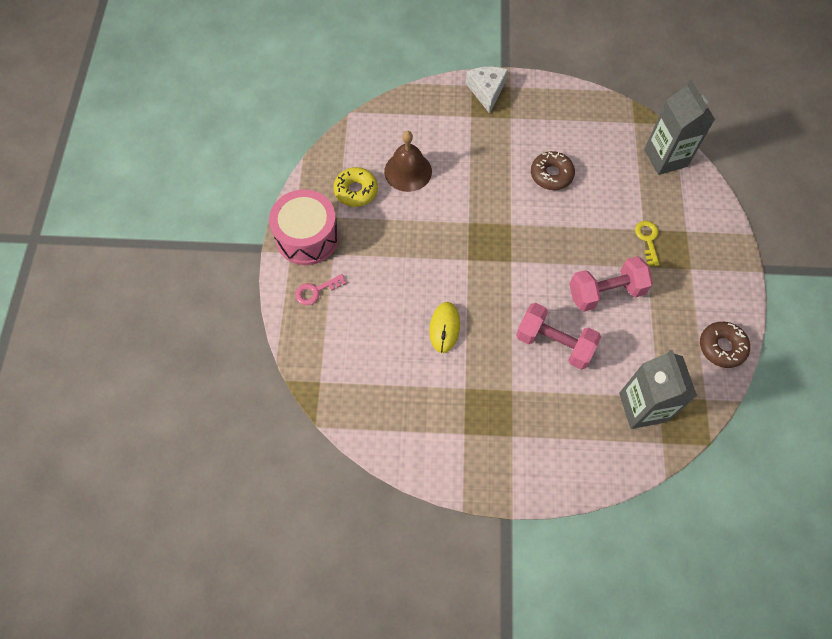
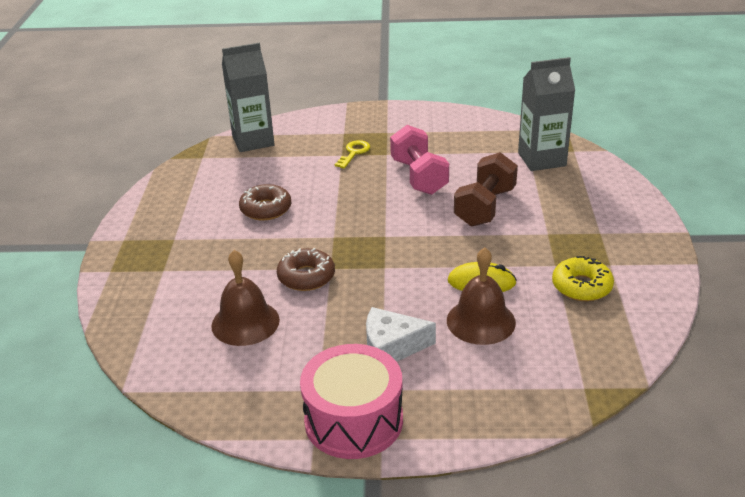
camera: 90 degrees left, 30 degrees down
(316, 291) = (445, 403): pink key -> none
(356, 191) = (273, 372): yellow donut -> yellow donut (581, 286)
(397, 322) = (481, 321): none -> brown bell
(486, 91) = (124, 258): white cheese -> white cheese (392, 346)
(554, 343) = (485, 207): pink dumbbell -> brown dumbbell
(647, 239) = (354, 153): yellow key -> yellow key turned 120 degrees clockwise
(722, 347) = (469, 120): brown donut -> brown donut (306, 277)

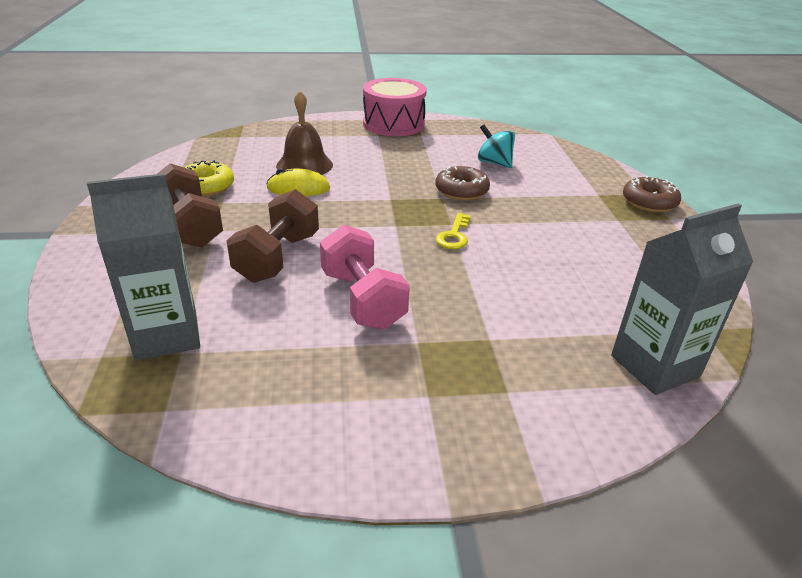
camera: 170 degrees right, 0 degrees up
(245, 322) = (494, 163): brown bell -> turquoise spinning top
(266, 209) = (545, 251): brown donut -> brown donut (649, 202)
(354, 153) = (471, 342): yellow key -> yellow key (454, 236)
(392, 346) = (375, 152): white cheese -> none
(571, 236) = (190, 227): none -> brown dumbbell

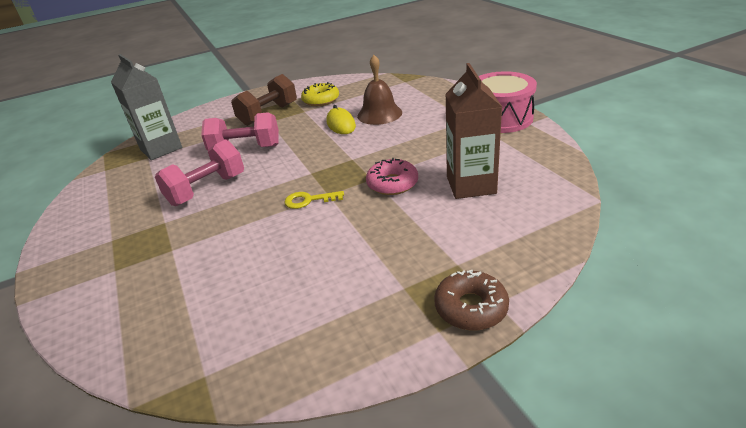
camera: 75 degrees right, 0 degrees up
(277, 257) = (245, 149): brown dumbbell -> pink dumbbell
(461, 191) = (392, 183): brown donut -> pink donut
(494, 163) = (471, 185): turquoise spinning top -> brown carton
(655, 366) = (144, 343): grey carton -> none

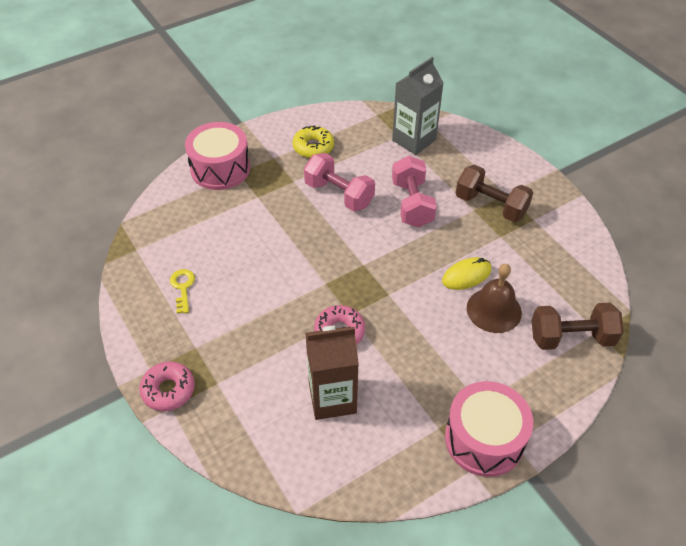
camera: 80 degrees right, 15 degrees up
(93, 289) = (220, 168): none -> pink drum
(308, 200) = (316, 270): yellow key -> yellow key (182, 287)
(321, 100) = (531, 247): yellow donut -> yellow donut (313, 147)
(409, 89) = (571, 338): none -> brown dumbbell
(471, 307) = (168, 390): brown donut -> pink donut

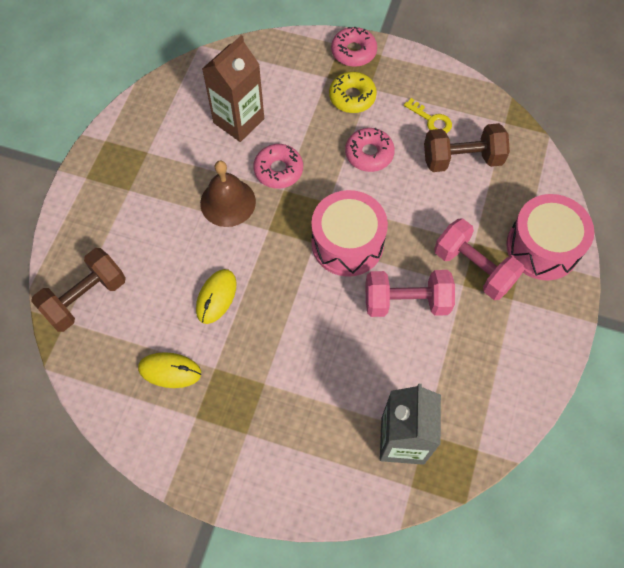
camera: 140 degrees right, 15 degrees up
(258, 296) = (369, 154): none -> pink donut
(313, 147) = (491, 343): yellow donut -> yellow donut (352, 97)
(412, 204) = (329, 344): pink dumbbell -> pink dumbbell (473, 268)
(484, 439) = (109, 166): pink drum -> pink drum (347, 243)
(491, 205) = (251, 403): brown dumbbell -> brown dumbbell (462, 159)
(494, 310) = (168, 278): brown bell -> brown bell (228, 202)
(534, 253) = (170, 371): none -> yellow mouse

